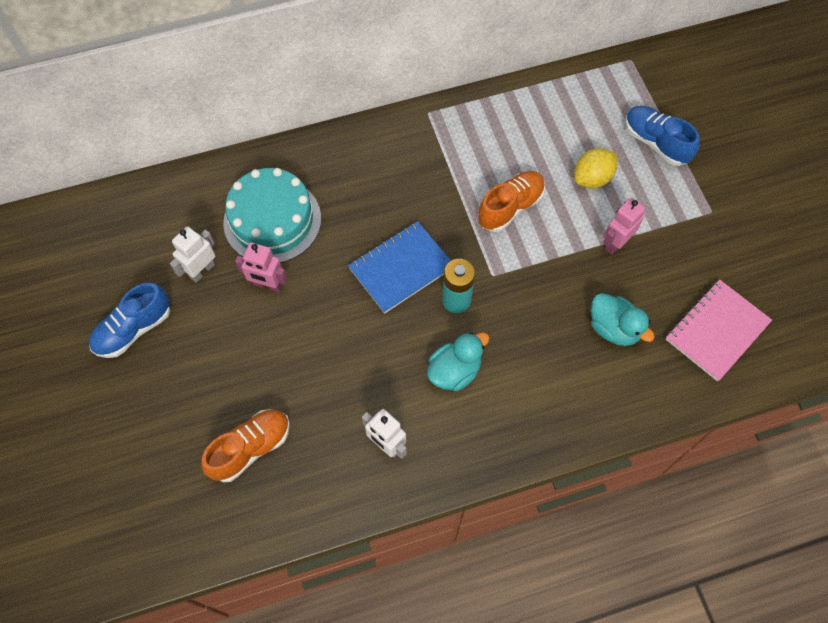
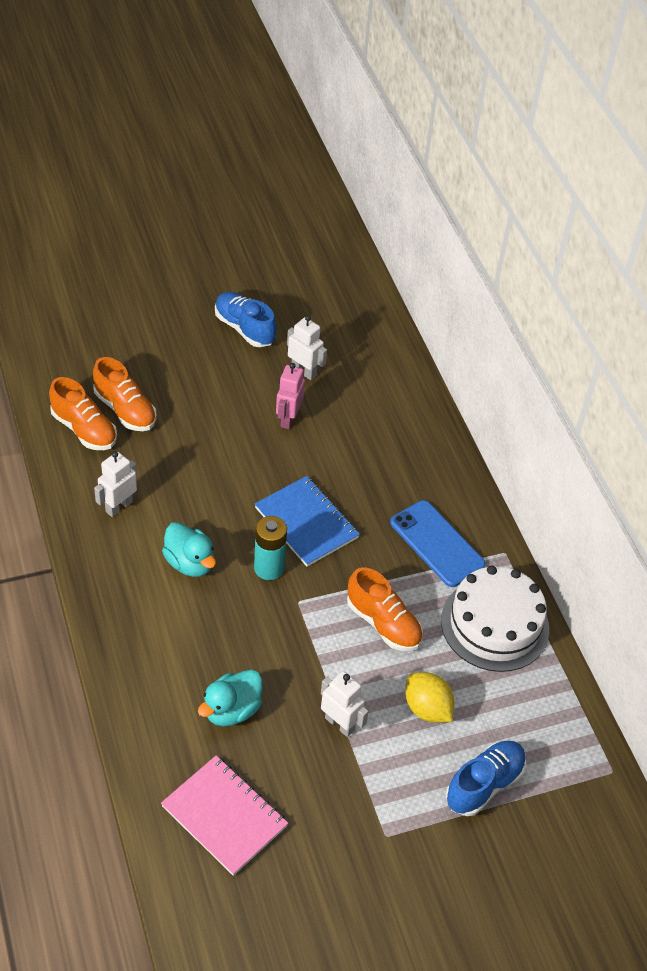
camera: 85 degrees right, 15 degrees down
(272, 220) = (360, 421): turquoise cake -> none
(278, 490) = (84, 429): none -> orange shoe
(420, 163) = (437, 544): none -> blue phone
(504, 125) = (495, 624): none -> white cake
(615, 243) = (340, 724): pink robot -> white robot

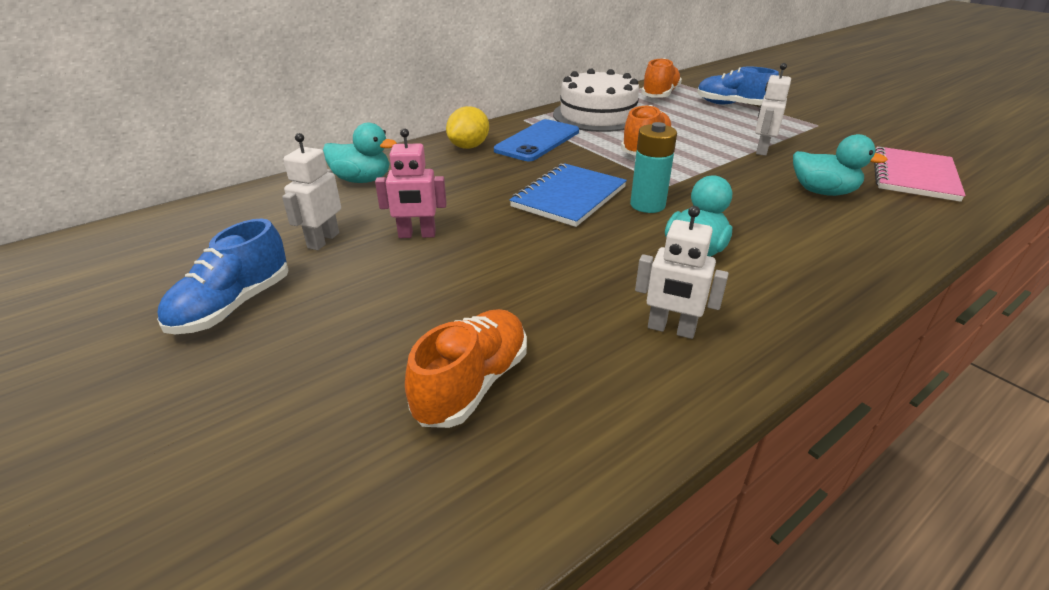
camera: 105 degrees left, 15 degrees down
(84, 429) = (548, 422): orange shoe -> orange shoe (660, 95)
(396, 404) = (362, 180): none -> turquoise duck
(427, 708) = (701, 126): yellow lemon -> yellow lemon (469, 147)

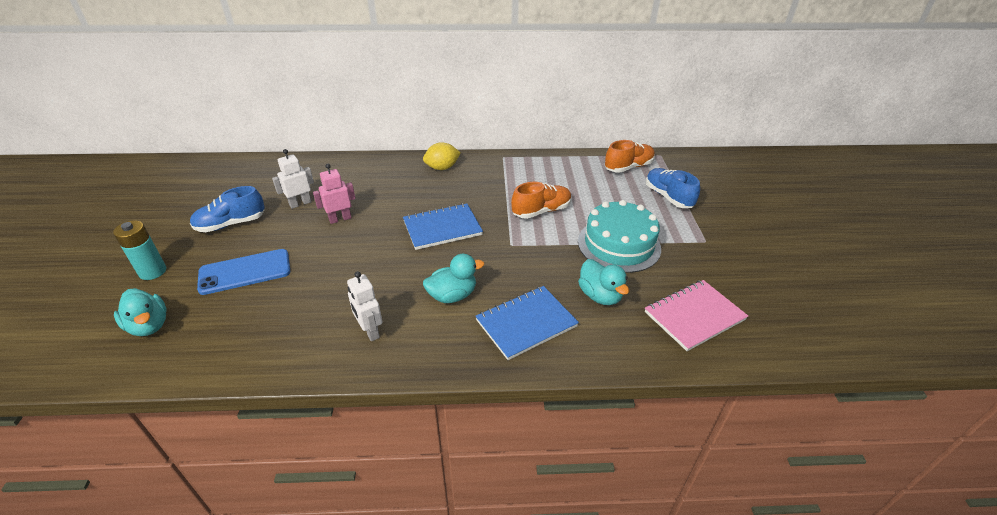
camera: 35 degrees right, 5 degrees up
(362, 180) = (361, 171): turquoise duck -> turquoise duck (149, 326)
(417, 235) = (340, 219): pink robot -> pink robot turned 120 degrees clockwise
(472, 384) = (261, 309): orange shoe -> none
(537, 141) = (486, 178): blue phone -> blue phone (245, 272)
(597, 115) = (554, 170): white cake -> none
(647, 205) = (475, 253): turquoise battery -> turquoise battery (153, 272)
(761, 150) = (619, 245): white robot -> turquoise cake
(809, 241) = (526, 323): none -> blue notebook

